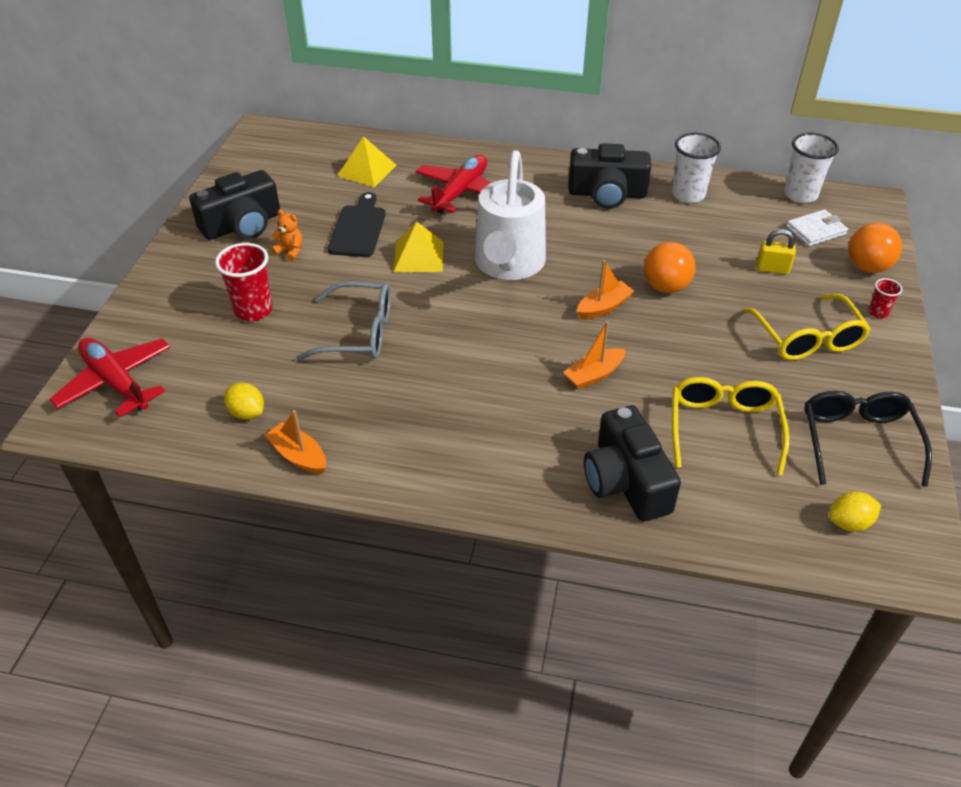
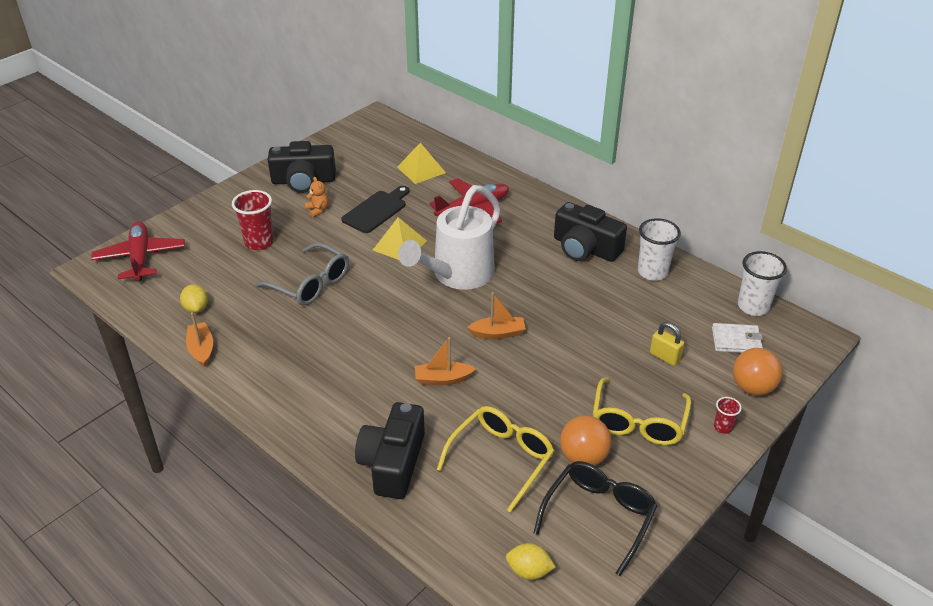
camera: 30 degrees right, 5 degrees down
(665, 287) = (561, 337): orange ball -> orange ball (583, 457)

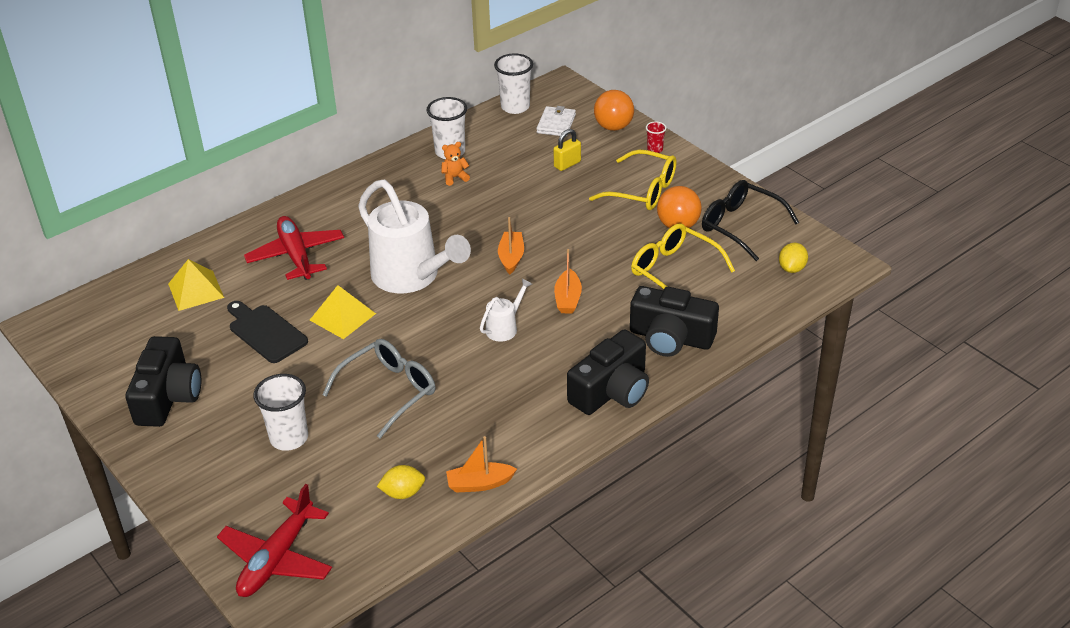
camera: 80 degrees left, 0 degrees up
(140, 258) = (277, 558): red plane -> red plane turned 60 degrees counterclockwise
(259, 242) = (289, 438): red cup -> white cup
(317, 210) = (242, 384): orange teddy bear -> orange teddy bear (455, 177)
(396, 341) = (505, 327): none -> white watering can
(585, 248) = (398, 187): black camera -> black camera (611, 391)

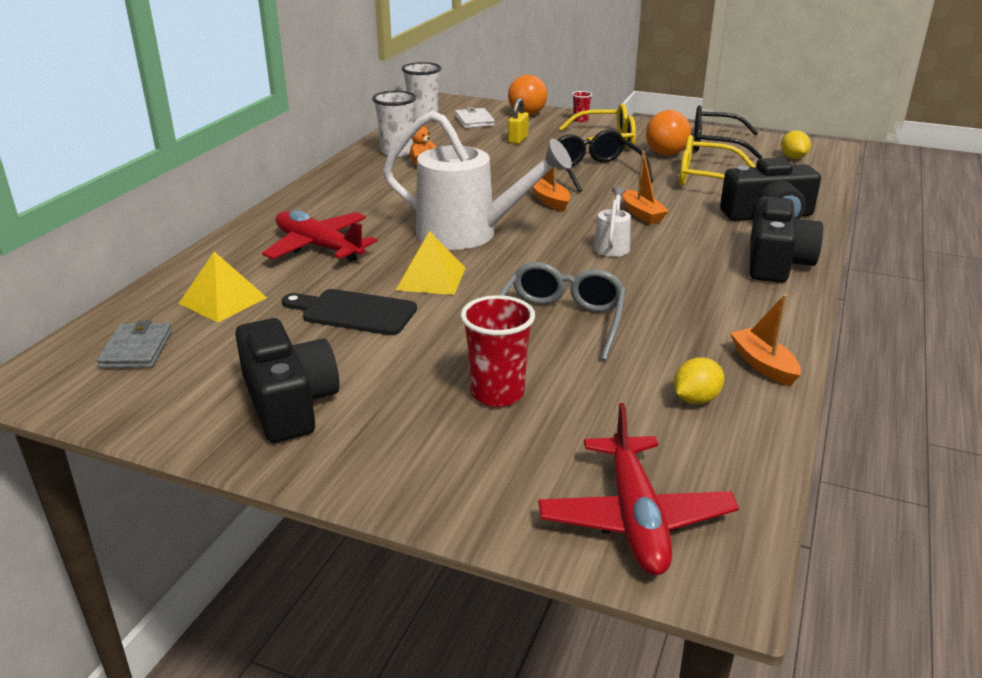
camera: 30 degrees left, 10 degrees down
(118, 318) = (137, 349): none -> grey wallet
(289, 438) = (497, 393): white cup -> red cup
(479, 484) = (763, 365): orange boat -> orange boat turned 105 degrees clockwise
(588, 230) = (595, 171): none -> black glasses

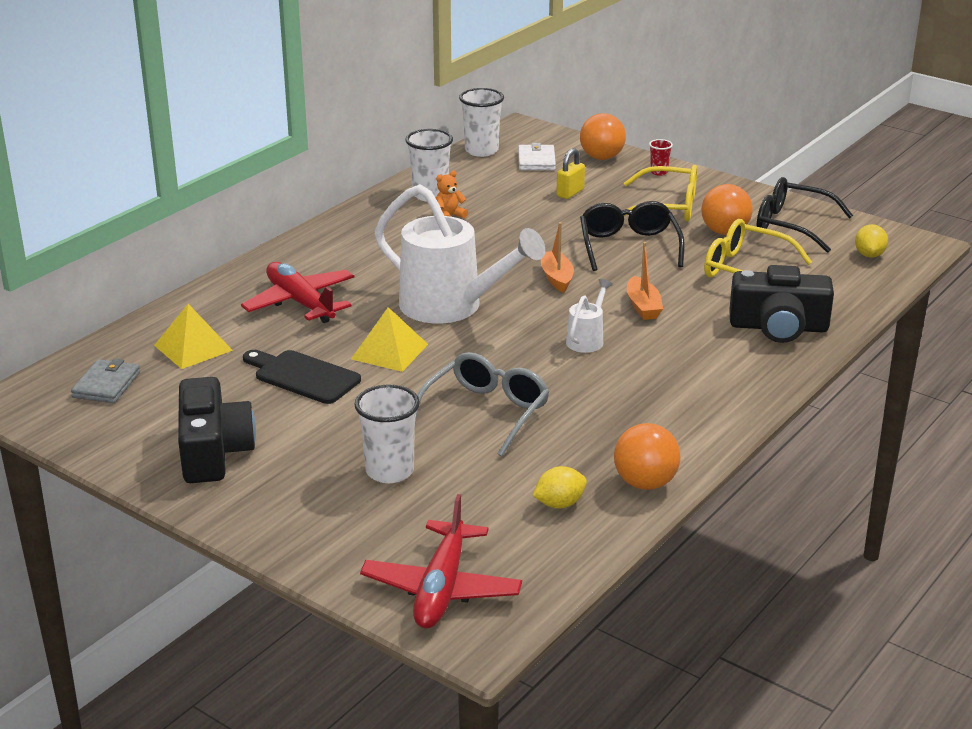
camera: 15 degrees right, 0 degrees up
(497, 393) = (389, 471): red cup -> white cup
(763, 365) = (645, 483): orange boat -> orange ball
(776, 261) = (743, 380): black camera -> none

